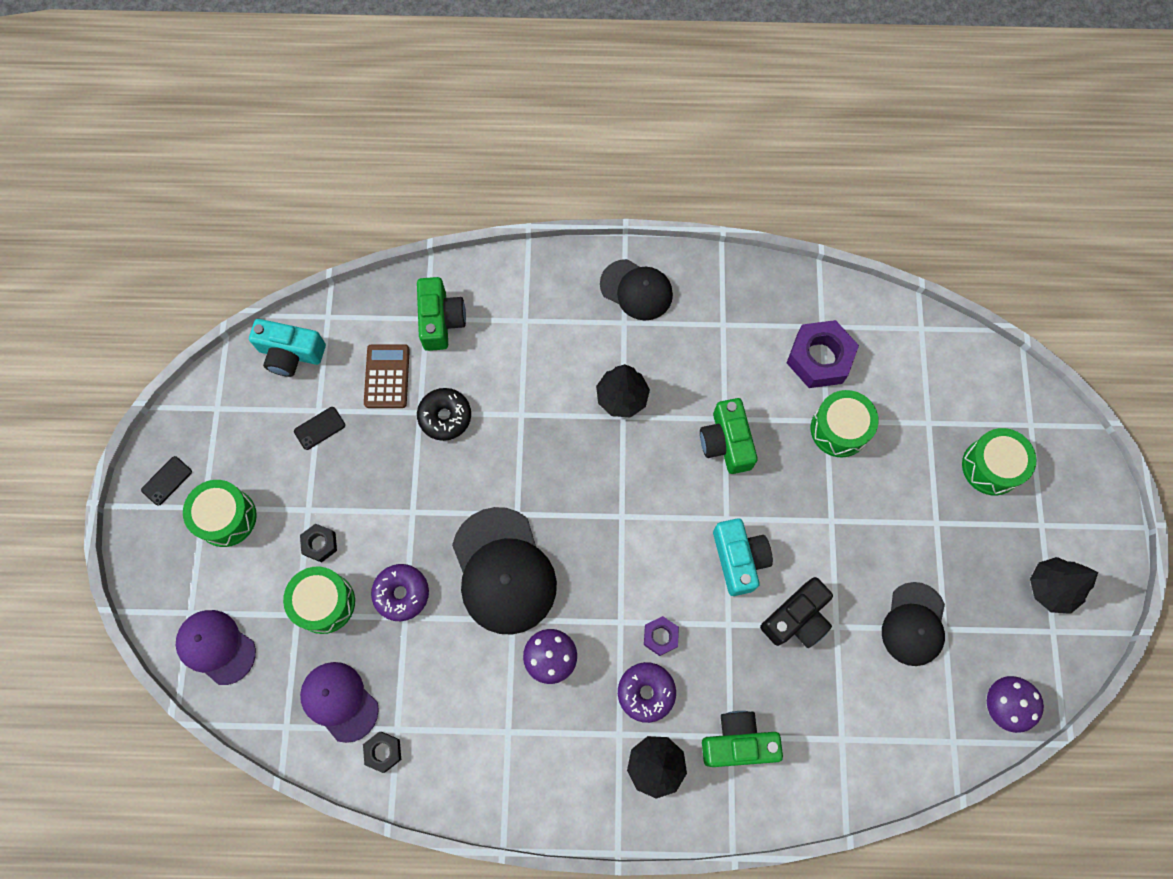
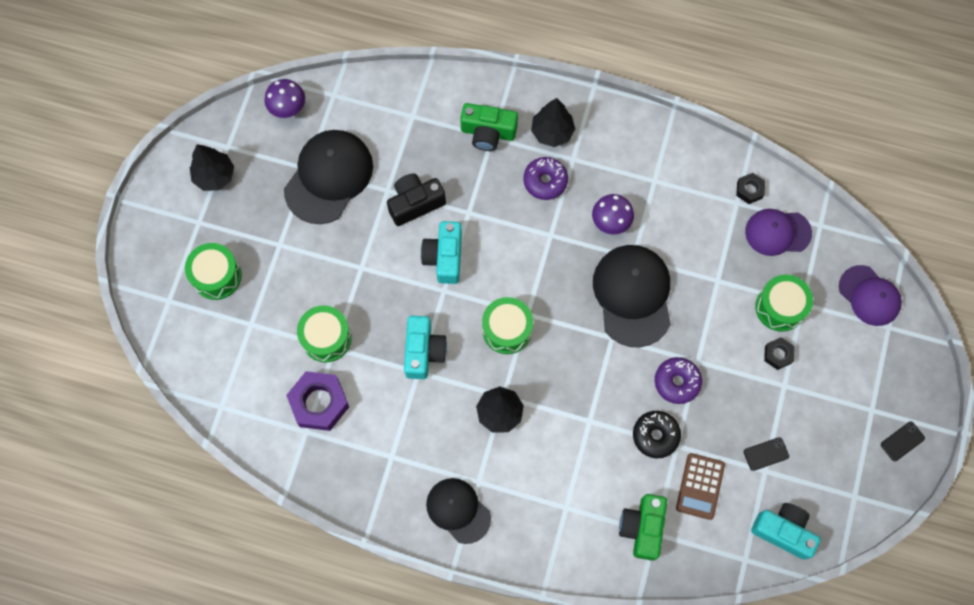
camera: 165 degrees left, 0 degrees up
(226, 517) = (853, 396): green drum -> green drum (507, 330)
(339, 701) = (777, 232): purple cap -> purple cap turned 120 degrees clockwise
(401, 593) = (717, 299): purple donut -> purple donut (677, 382)
(660, 636) = (523, 217): purple nut -> none
(726, 442) = (423, 351): green camera -> turquoise camera
(914, 624) = (328, 177): black cap -> black cap, size x1.57

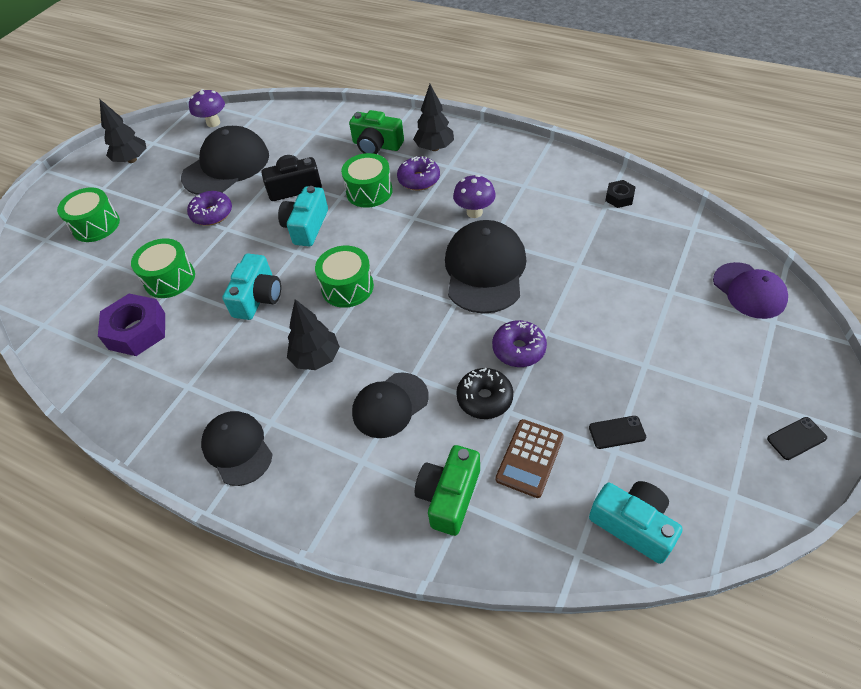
camera: 15 degrees right, 20 degrees down
(338, 249) = (212, 214): none -> purple donut
(577, 452) = (390, 405): none -> black cap
(777, 232) = (646, 231): purple cap -> none
(778, 354) = (639, 334): black nut -> none
(780, 307) = (644, 292): green drum -> green drum (369, 191)

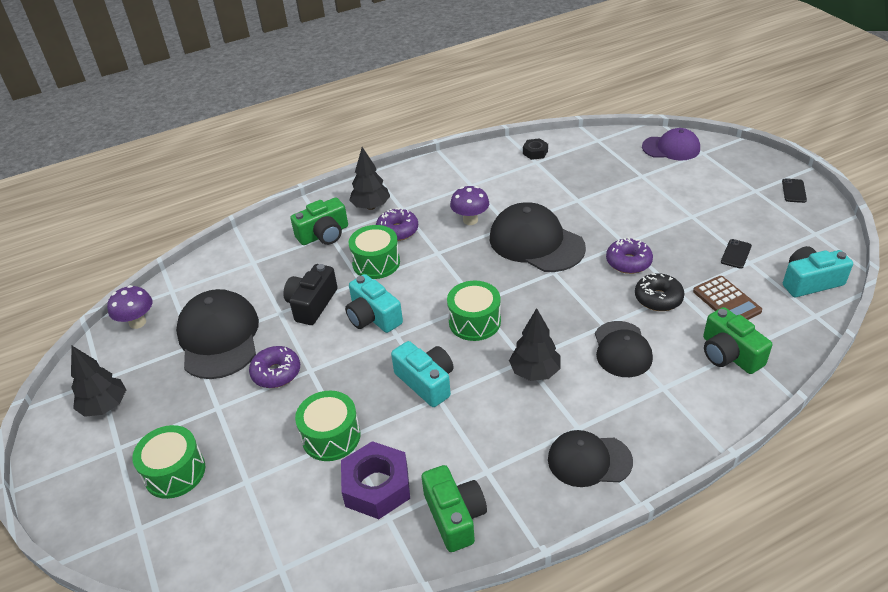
camera: 55 degrees left, 10 degrees down
(132, 391) = (454, 516): none -> green camera

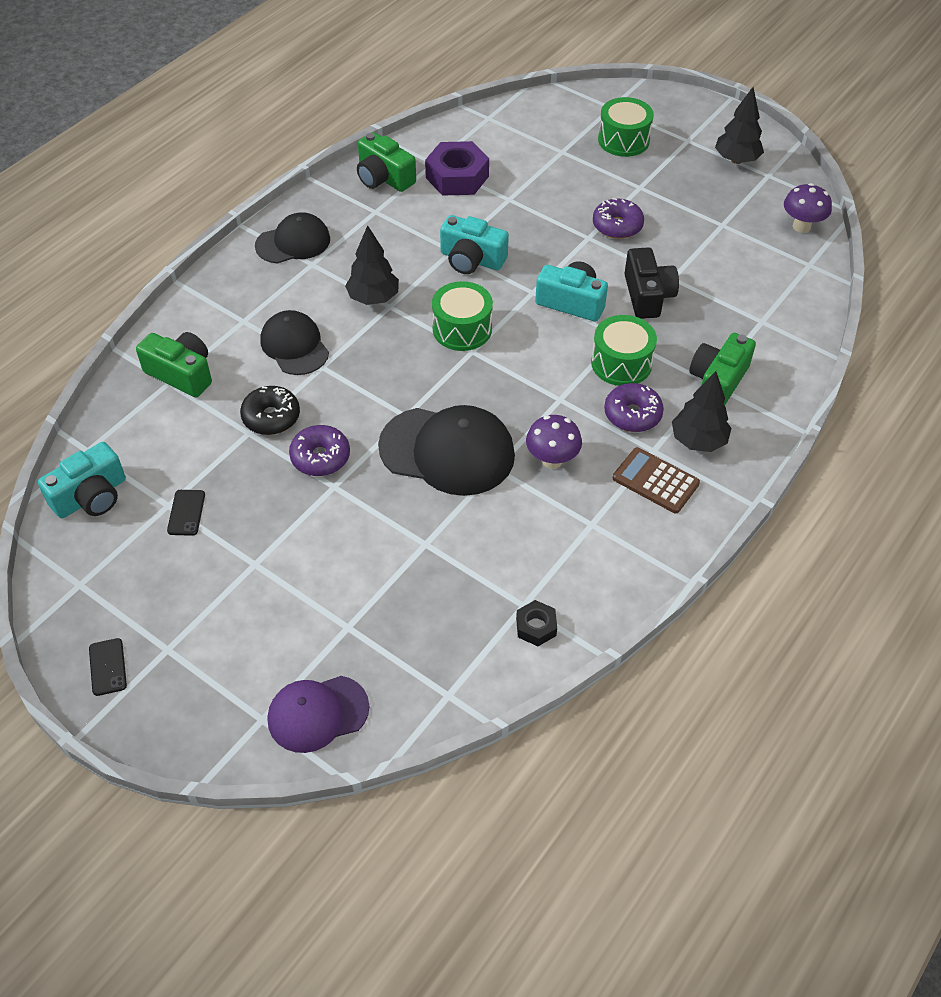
camera: 150 degrees right, 10 degrees up
(219, 337) = (705, 238): black cap -> none
(331, 436) = (522, 196): green drum -> none
(726, 301) = (191, 437): brown calculator -> brown calculator (655, 481)

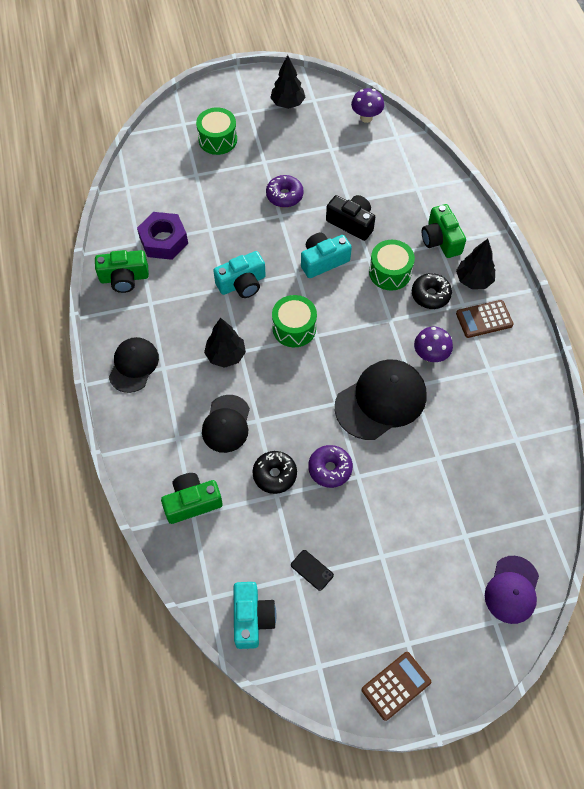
camera: 50 degrees left, 10 degrees up
(107, 667) = (396, 685): black phone -> brown calculator
(294, 346) = (226, 424): black cap -> black cap turned 90 degrees counterclockwise
(536, 627) = (534, 444): black nut -> none
(632, 414) = (430, 295): purple donut -> black donut

